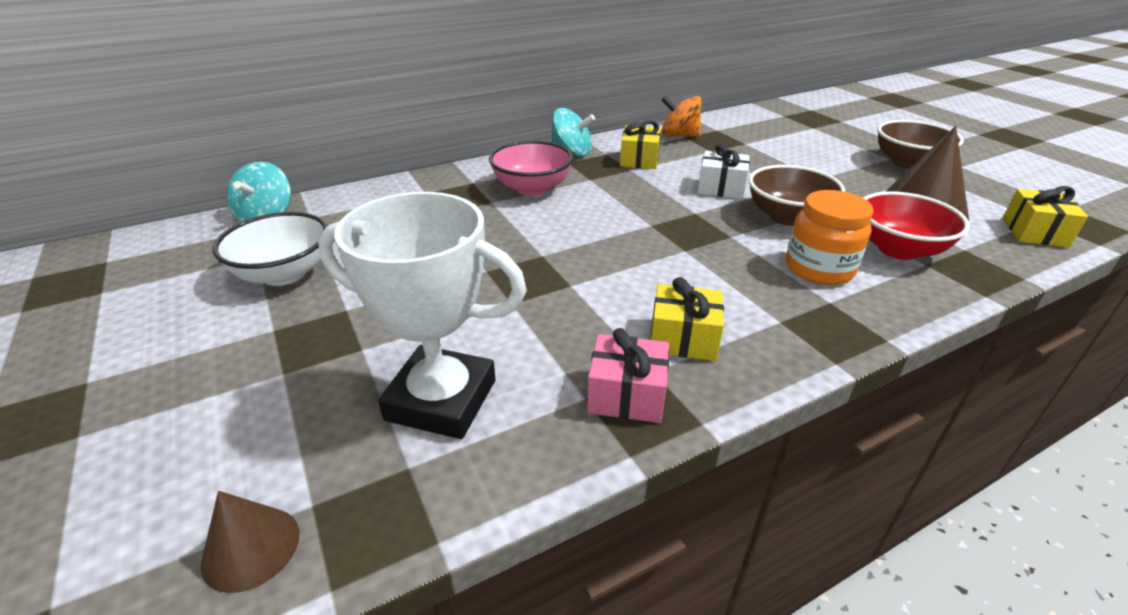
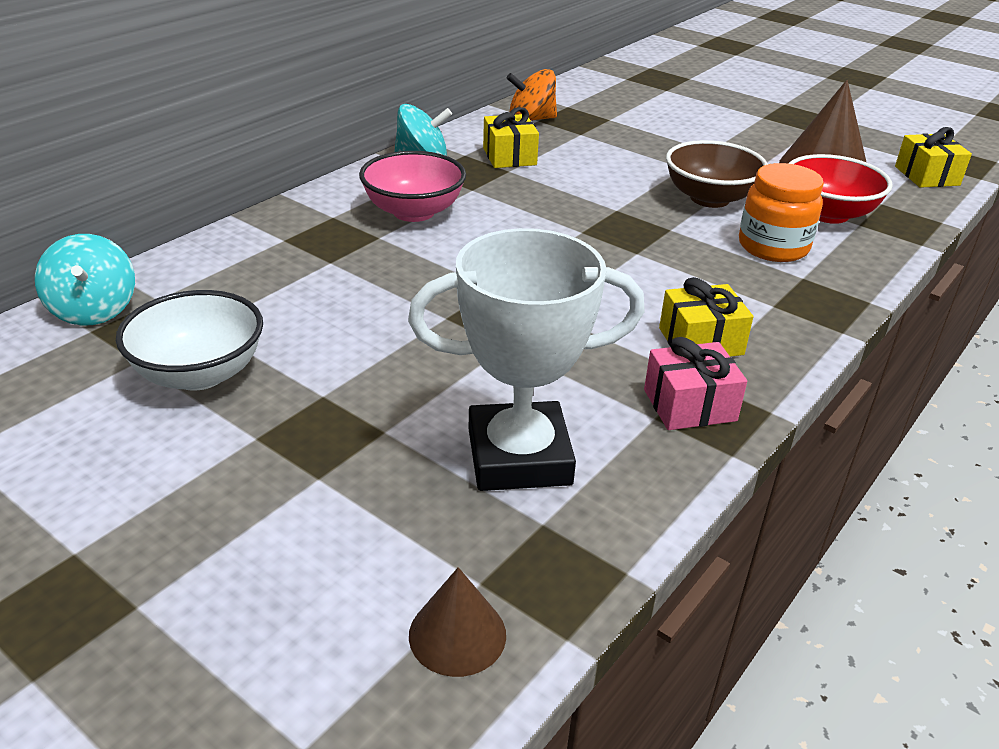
camera: 25 degrees left, 0 degrees up
(721, 188) = (622, 177): white gift -> none
(908, 163) = (783, 120): brown bowl -> none

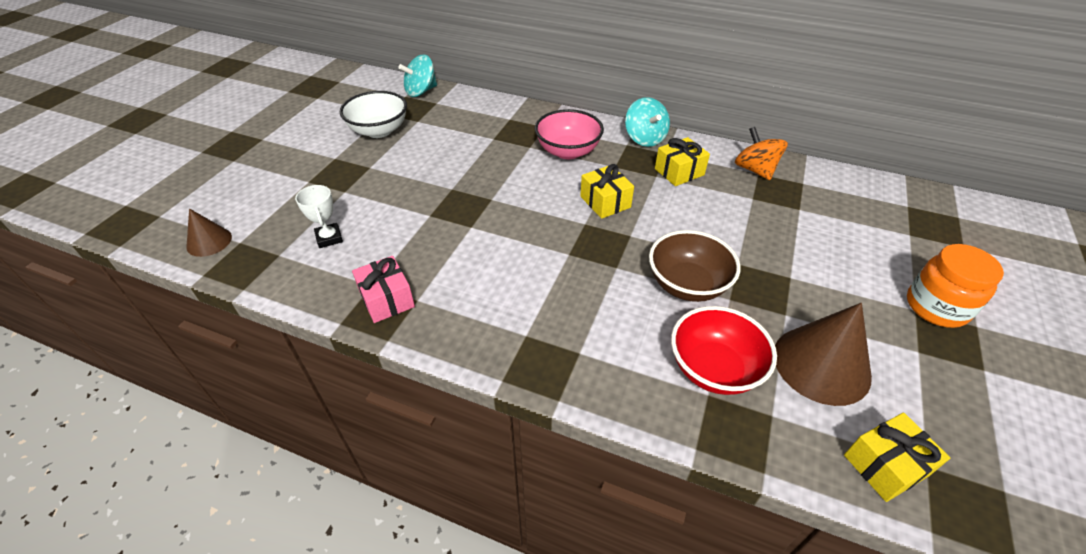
camera: 75 degrees right, 10 degrees up
(519, 456) = (329, 238): white trophy -> white trophy, size x0.46
(700, 341) = (461, 298): yellow gift -> yellow gift (605, 202)
(773, 247) = (622, 331): orange jar -> orange jar (936, 307)

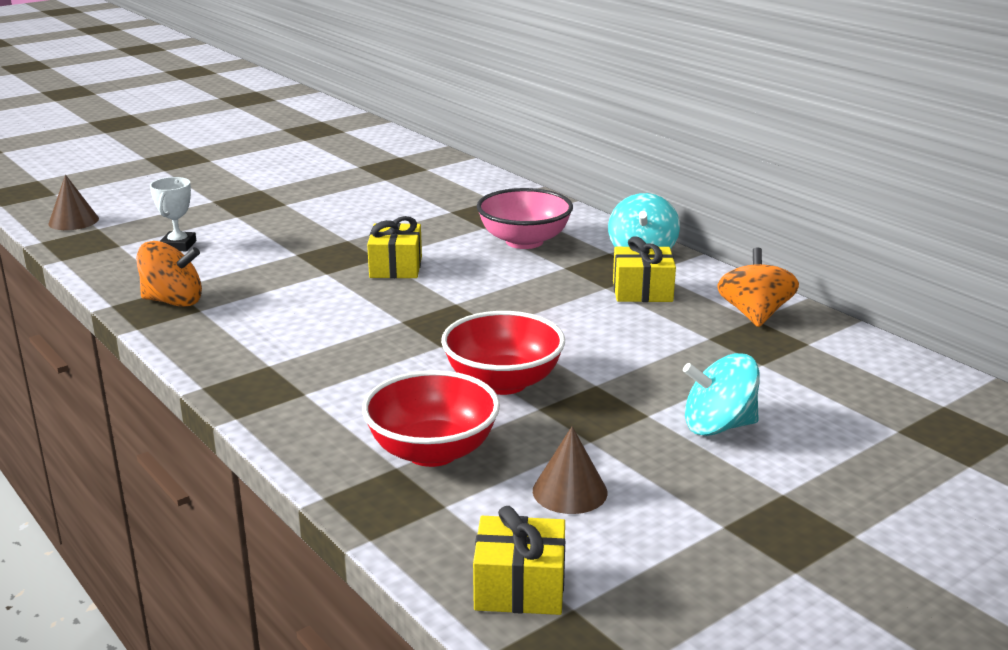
camera: 30 degrees right, 20 degrees down
(379, 131) = (333, 178): white bowl -> none
(387, 299) = (173, 301): pink gift -> orange spinning top
(421, 91) = (423, 156): turquoise spinning top -> turquoise spinning top (718, 426)
(605, 202) = (506, 292): yellow gift -> yellow gift (396, 267)
(687, 285) = (503, 382): brown bowl -> red bowl
(821, 364) = (570, 491): brown cone -> brown cone, size x0.55
(936, 307) = (819, 500): orange jar -> none

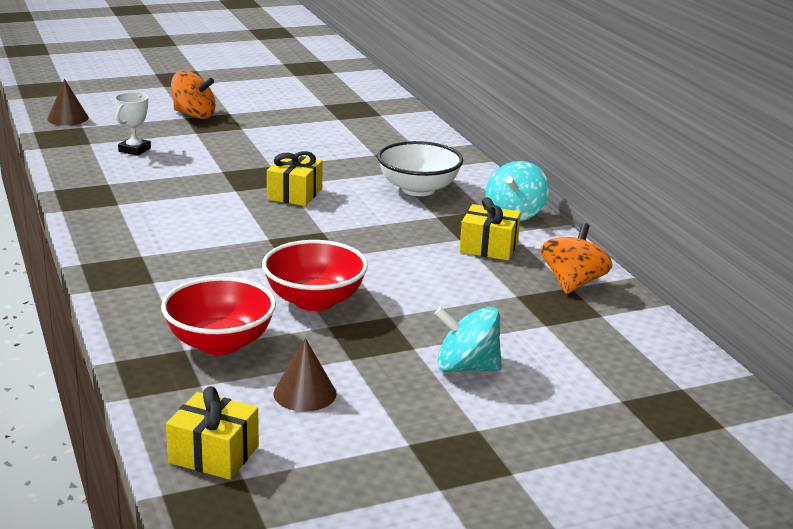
camera: 15 degrees right, 0 degrees up
(173, 301) = (102, 194): orange spinning top -> orange spinning top (194, 115)
(524, 241) = (418, 189): pink bowl -> white bowl

